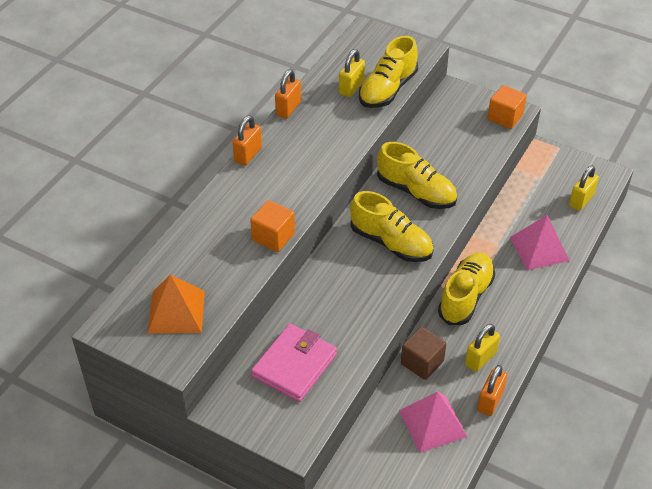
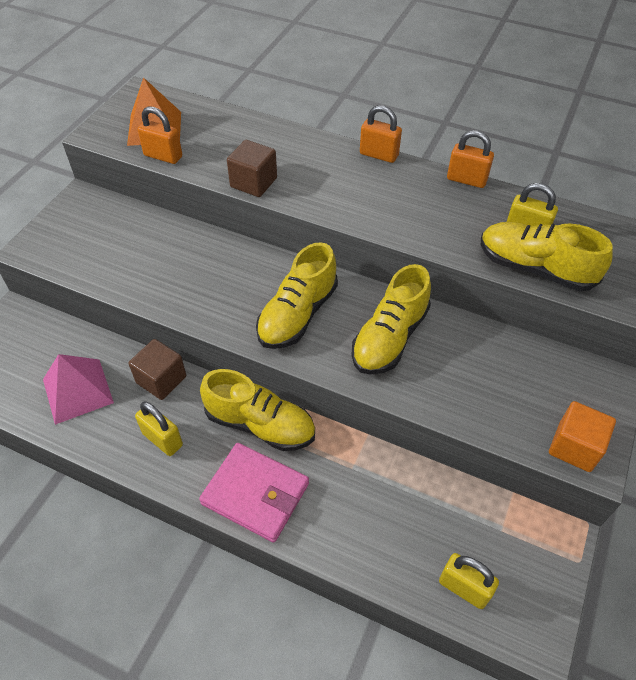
camera: 85 degrees right, 5 degrees up
(273, 237) = (253, 182): orange cube -> brown cube
(294, 365) = (123, 242): pink wallet -> pink wallet (255, 494)
(490, 401) = (100, 449): orange padlock -> orange padlock (163, 156)
(539, 248) = (352, 518): pink pyramid -> none

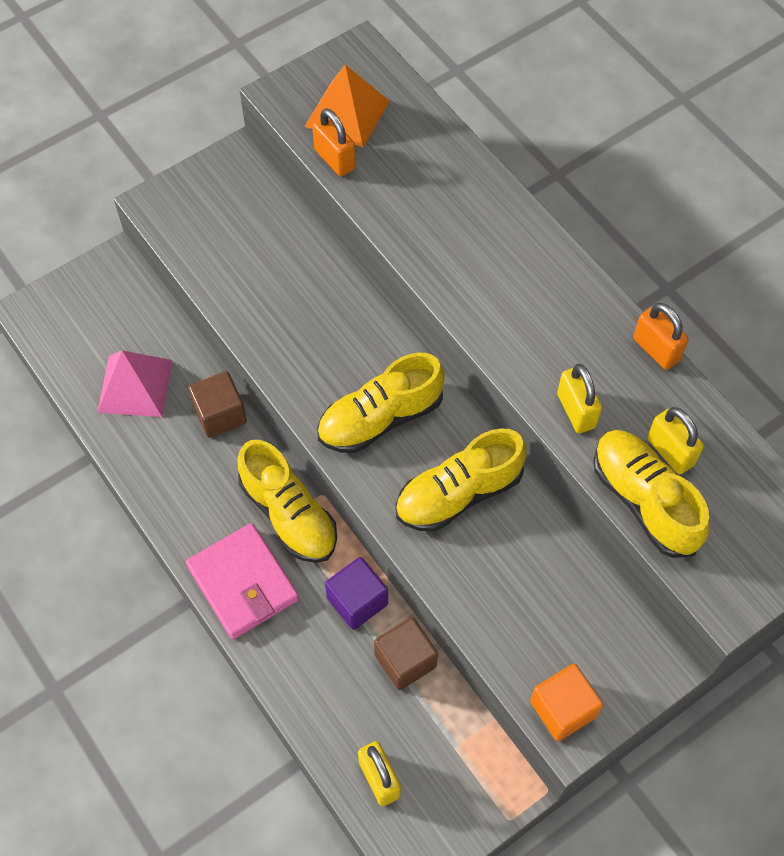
camera: 30 degrees right, 10 degrees up
(162, 439) = (187, 481): yellow padlock -> yellow padlock (576, 410)
(253, 182) = (411, 241): brown cube -> brown cube (405, 660)
(354, 460) = (357, 601): none -> purple cube
(379, 155) = (577, 267): orange padlock -> none

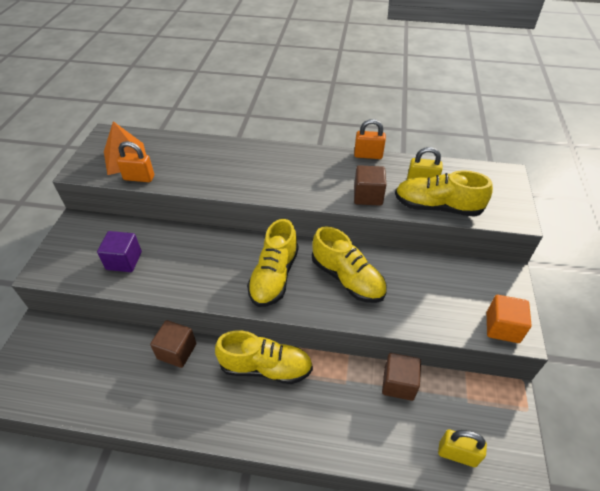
camera: 45 degrees left, 15 degrees down
(135, 386) = (109, 377): pink pyramid -> none
(243, 583) = (279, 424): pink wallet -> none
(357, 601) = (345, 377): purple cube -> purple cube (124, 261)
(458, 493) = (347, 278): yellow shoe -> yellow shoe turned 60 degrees counterclockwise
(576, 410) = (368, 196): yellow padlock -> brown cube

